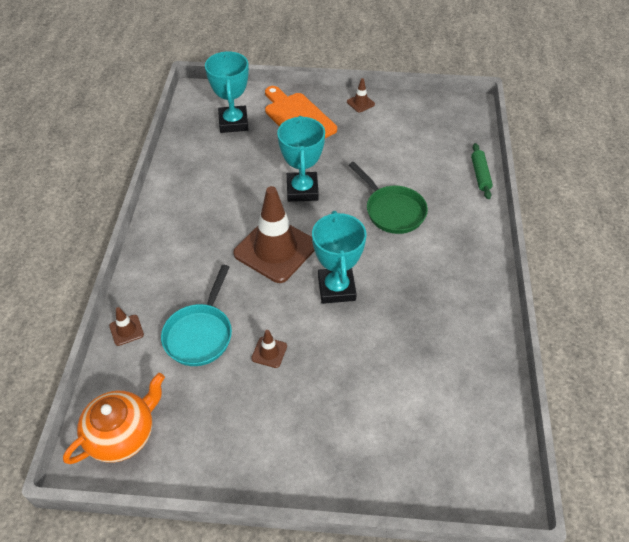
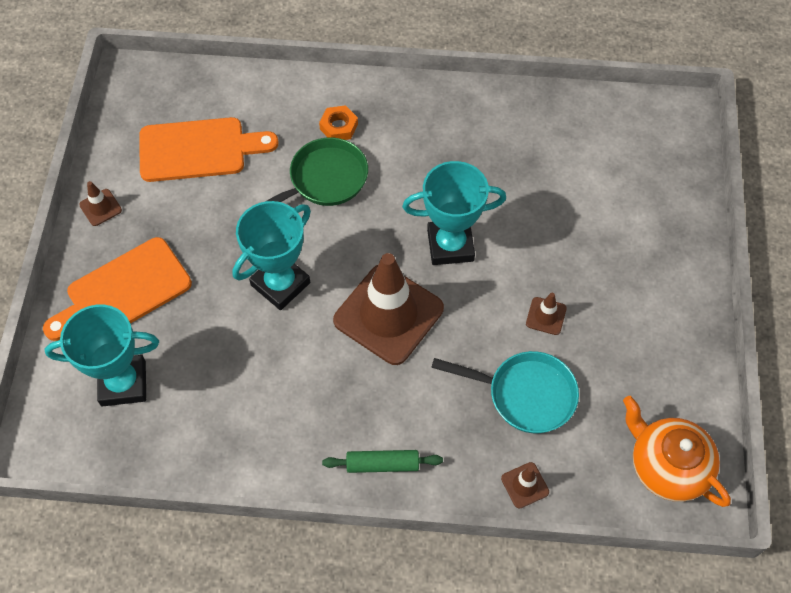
camera: 90 degrees left, 10 degrees up
(302, 190) = (280, 284): turquoise trophy -> turquoise trophy turned 45 degrees counterclockwise
(412, 144) = (198, 150): none -> orange cutting board
(444, 218) = (339, 126): none -> orange nut
(480, 175) = (264, 82): green rolling pin -> green rolling pin (382, 464)

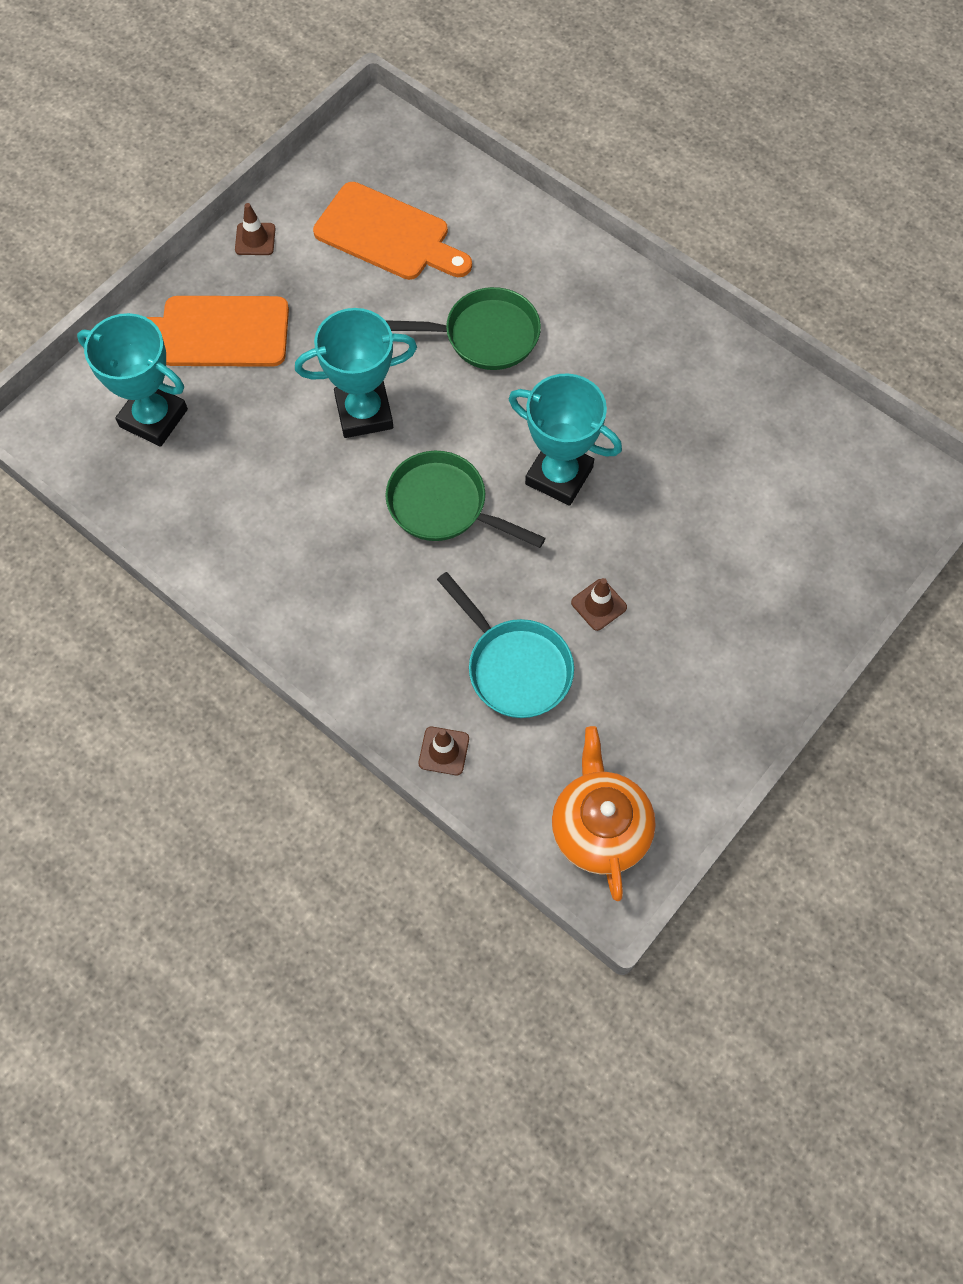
camera: 35 degrees right, 5 degrees up
(339, 126) = (542, 290): orange nut -> none
(382, 464) = (326, 642): green rolling pin -> none
(388, 314) = (443, 505): brown traffic cone -> green pan

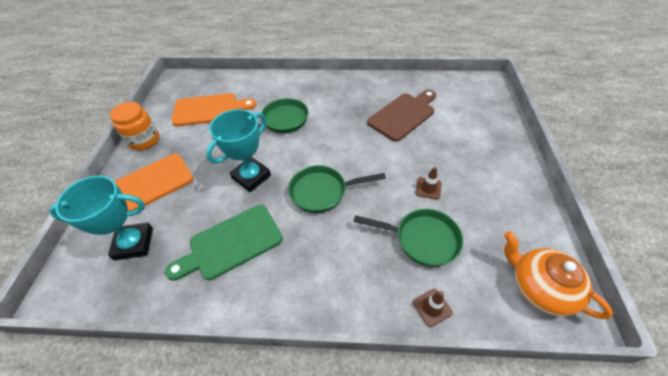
camera: 35 degrees left, 15 degrees down
(255, 239) = (144, 140): brown traffic cone -> orange jar
(270, 500) = (231, 243): none -> green cutting board
(514, 667) = (422, 239): turquoise pan -> green pan
(559, 475) = (361, 151): turquoise trophy -> none
(693, 455) = (403, 115): none -> brown cutting board

